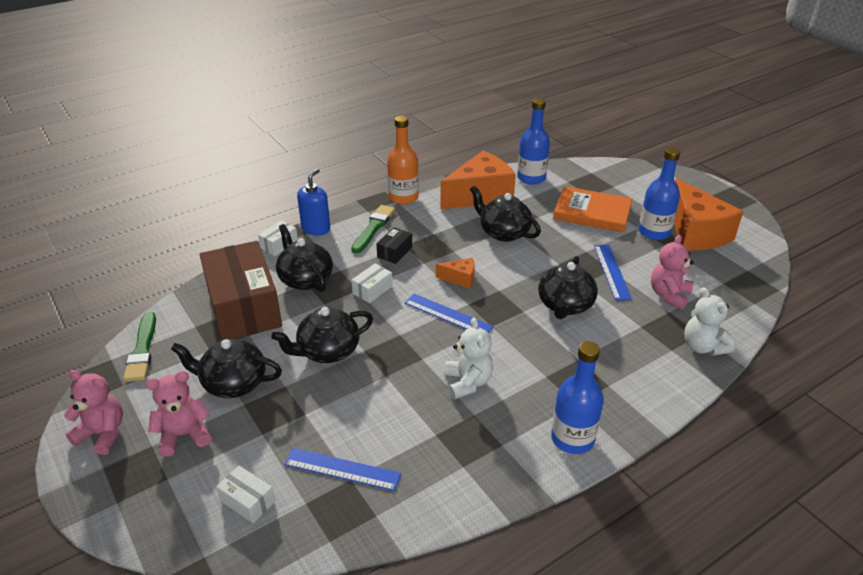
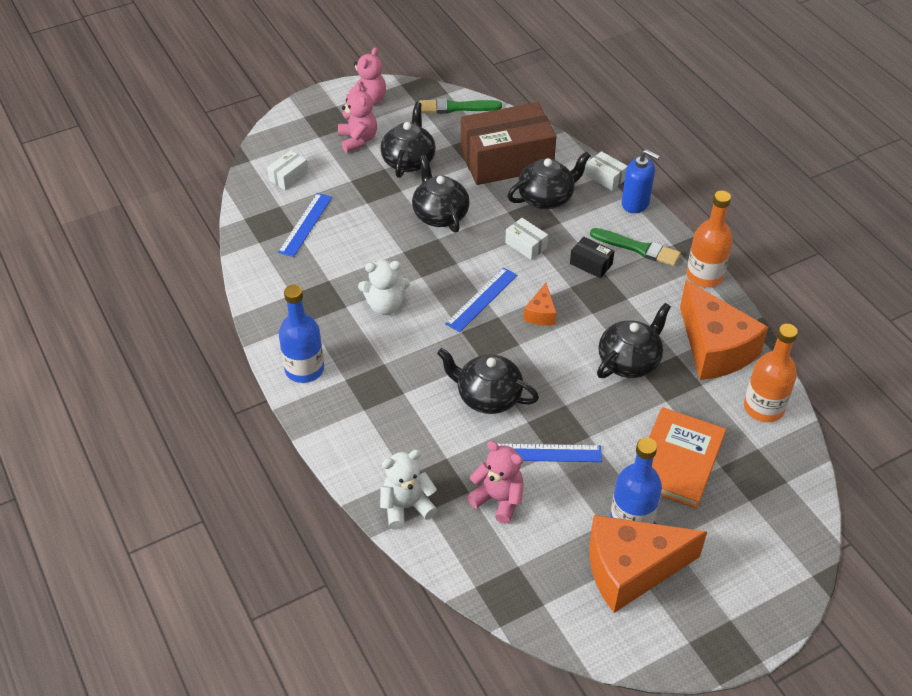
camera: 95 degrees right, 10 degrees up
(531, 178) = (763, 408): blue bottle -> orange bottle

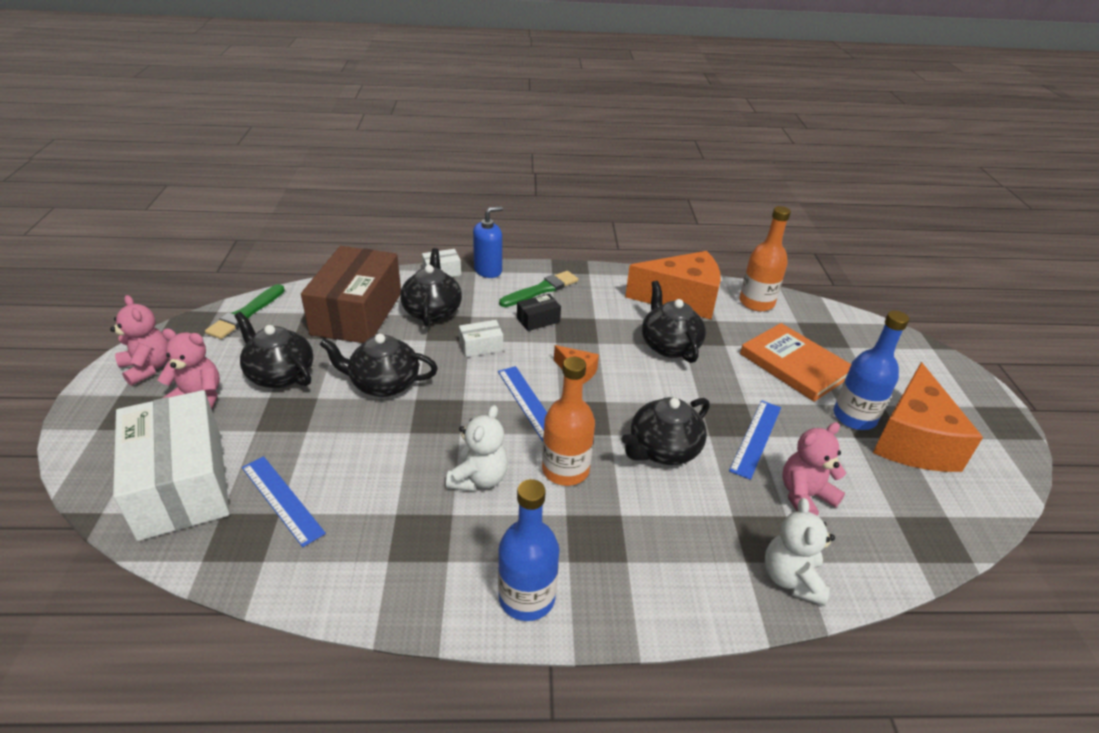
camera: 65 degrees left, 10 degrees down
(288, 177) = (181, 484): white box -> white box, size x2.45
(704, 275) = (599, 272): orange bottle -> orange bottle (565, 470)

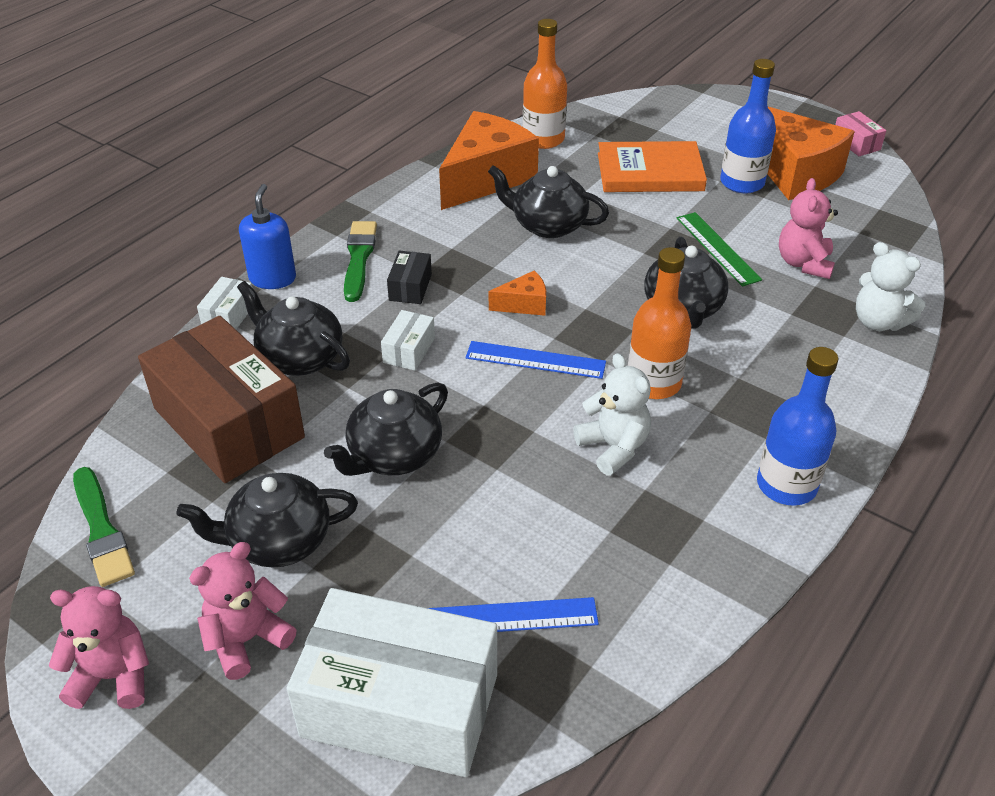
camera: 50 degrees left, 5 degrees up
(756, 438) = (717, 248): blue ruler -> green ruler
(1015, 463) = (856, 143): none -> pink box

